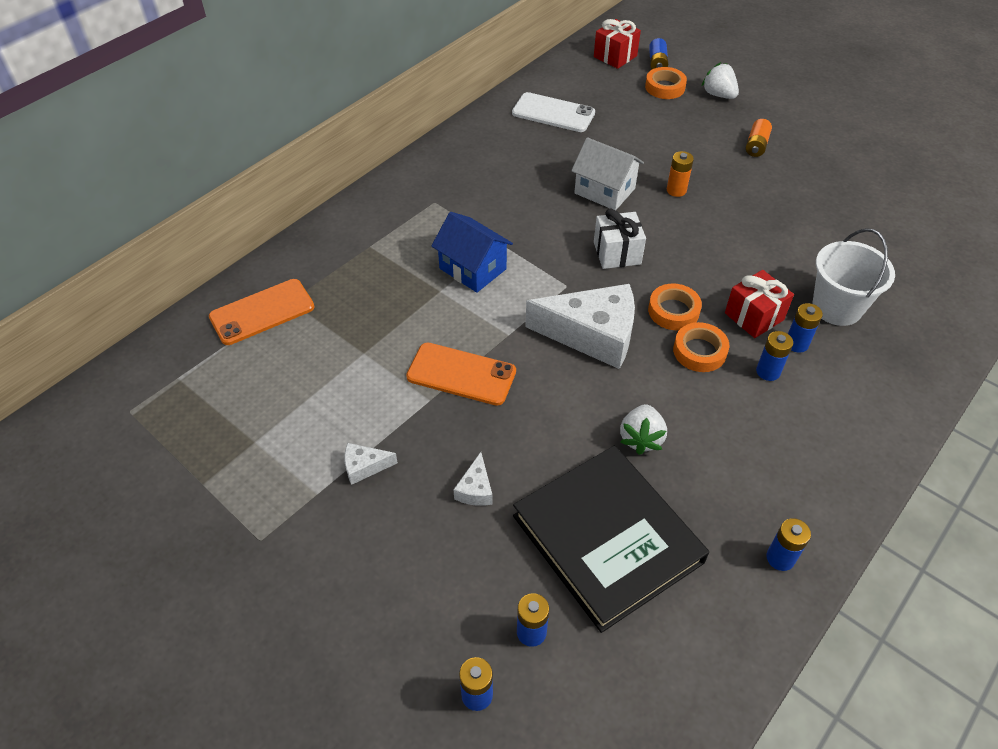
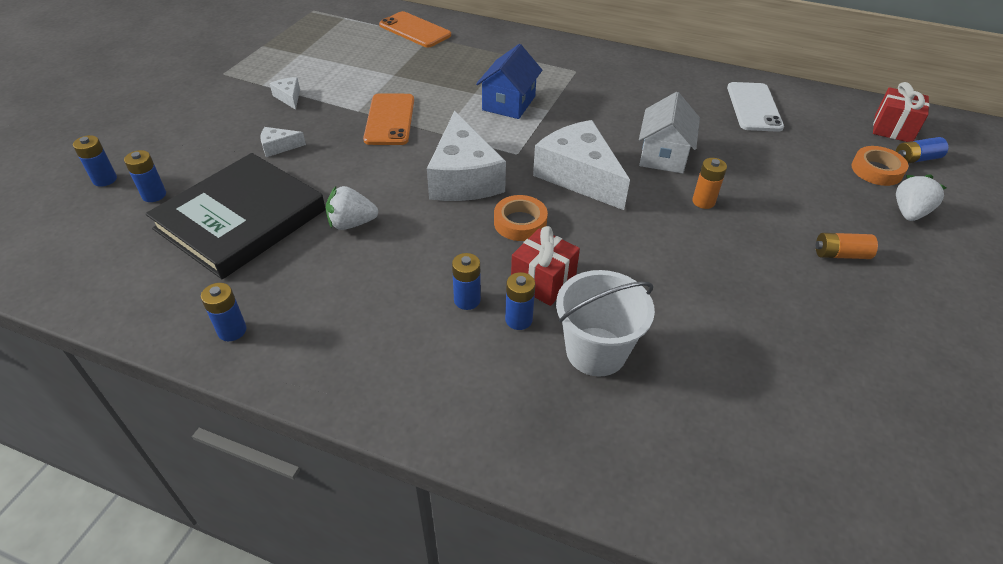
camera: 70 degrees right, 5 degrees down
(617, 253) = (579, 176): white gift -> white cheese
(699, 351) = (473, 247): orange tape -> none

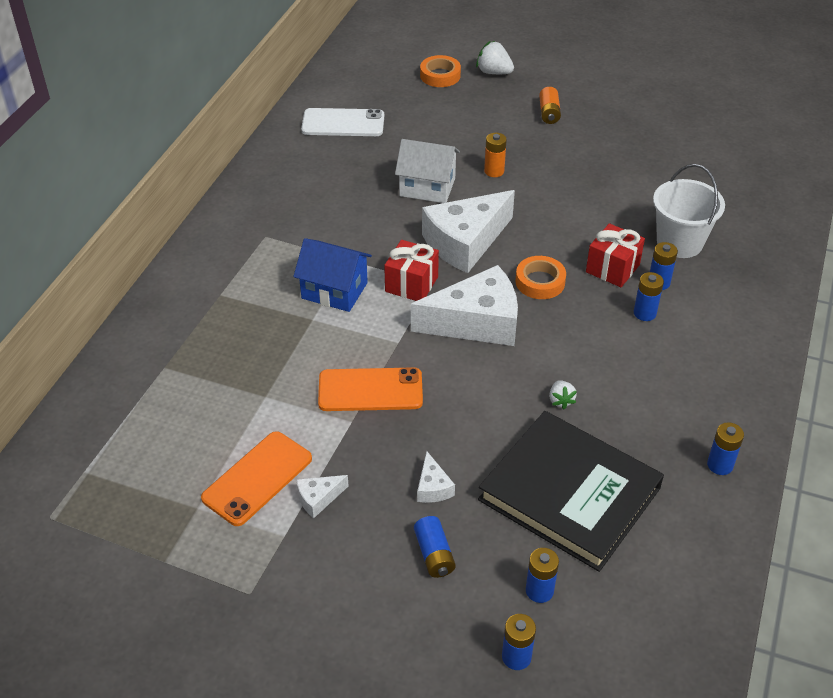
camera: 90 degrees left, 0 degrees up
(351, 223) = (560, 400): white strawberry -> white strawberry, size x0.62
(415, 30) = (140, 385): orange phone -> orange phone (257, 478)
(893, 129) = (378, 55): red gift -> red gift (411, 284)
(916, 159) = (422, 53): blue battery -> blue battery (434, 554)

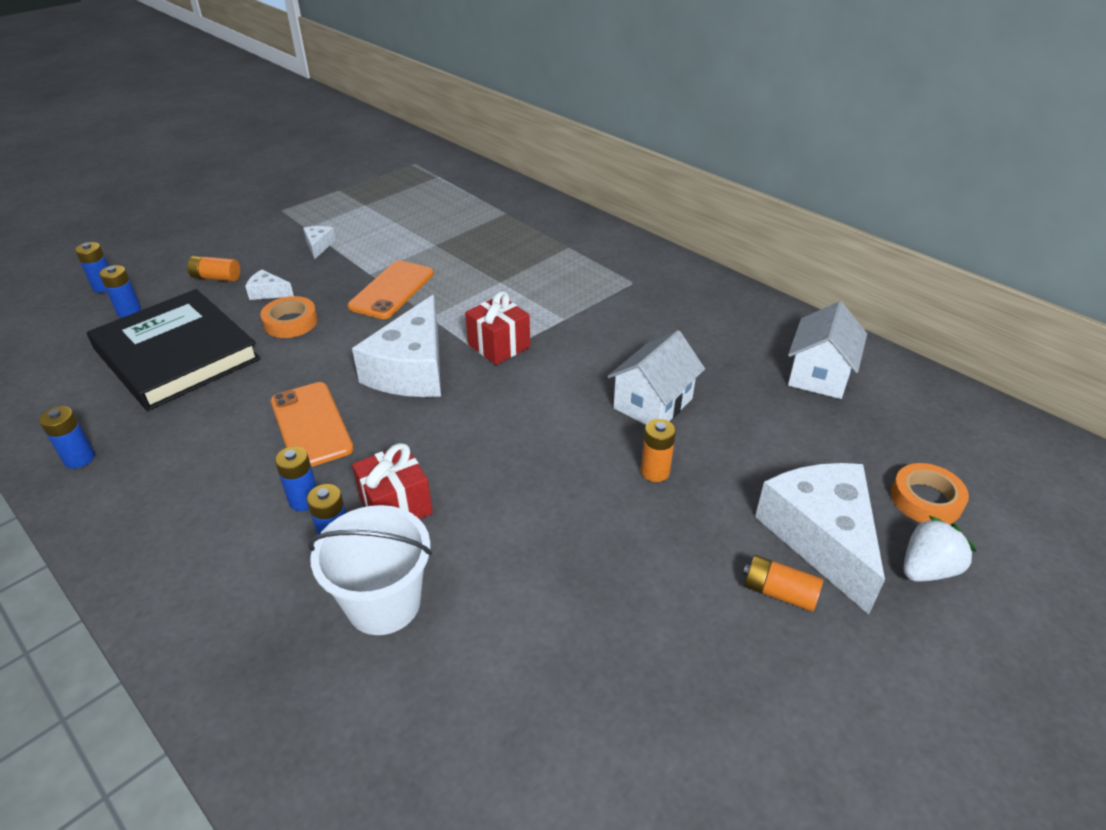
camera: 115 degrees right, 5 degrees down
(257, 478) = (364, 228): orange phone -> orange phone (311, 425)
(334, 290) = (527, 301): blue house -> none
(343, 123) = (819, 375): white phone -> white house
(434, 554) = (216, 277): blue battery -> orange battery
(465, 242) = (534, 401): white cheese -> white cheese (821, 537)
(540, 282) = (427, 434): orange tape -> orange tape (291, 322)
(560, 400) = (267, 386): white strawberry -> none
(569, 494) = (177, 354): black book -> black book turned 75 degrees clockwise

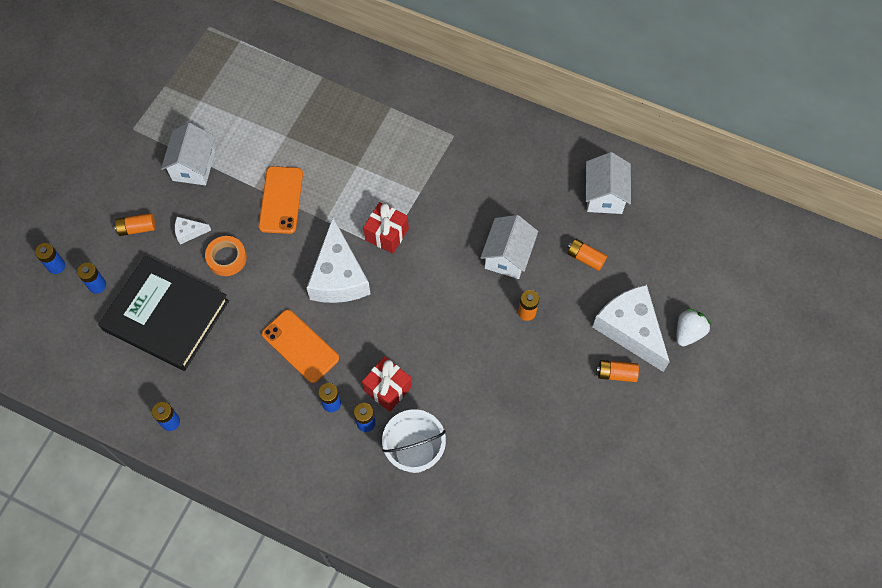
camera: 20 degrees left, 25 degrees up
(319, 246) = (193, 166): white cheese -> white house
(770, 433) = (585, 258): none -> orange battery
(926, 499) = (682, 282): orange tape -> none

